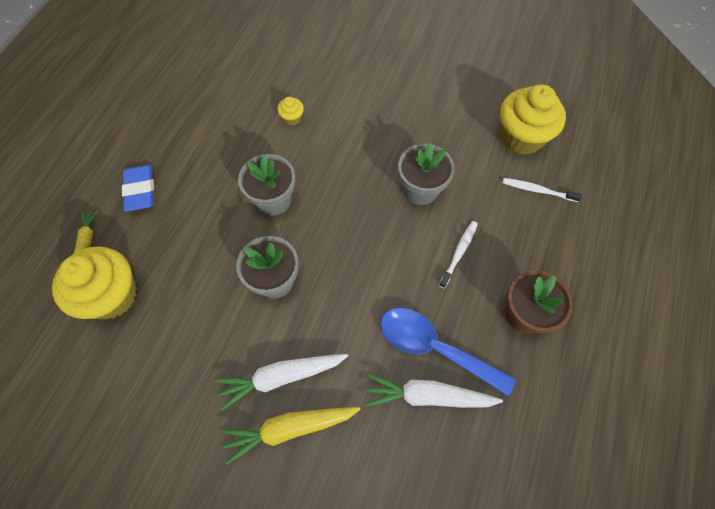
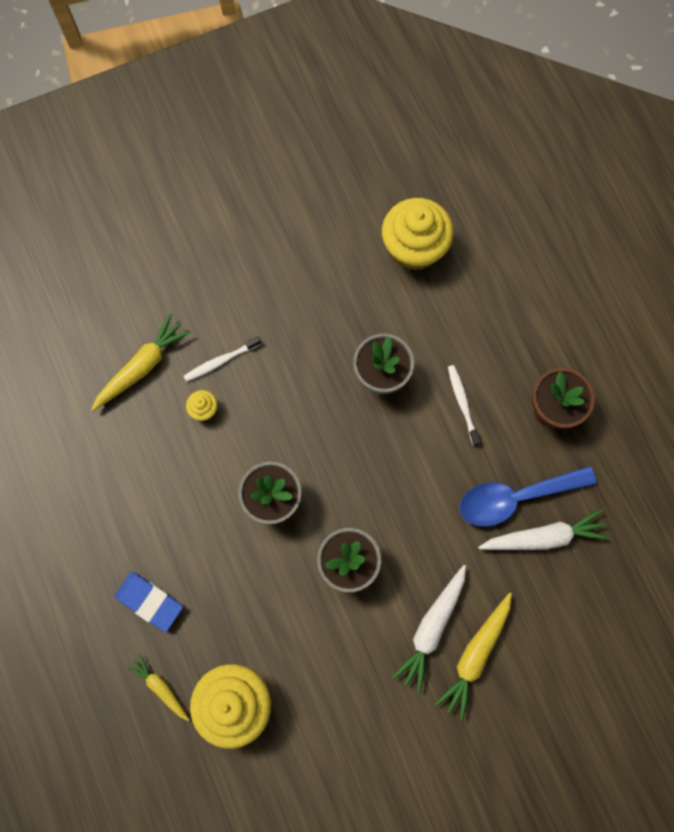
camera: 45 degrees left, 10 degrees up
(284, 70) = (142, 366): none -> yellow carrot
(428, 396) = (544, 537): white carrot -> white carrot turned 150 degrees counterclockwise
(537, 190) = (471, 289): white toothbrush -> white toothbrush (220, 361)

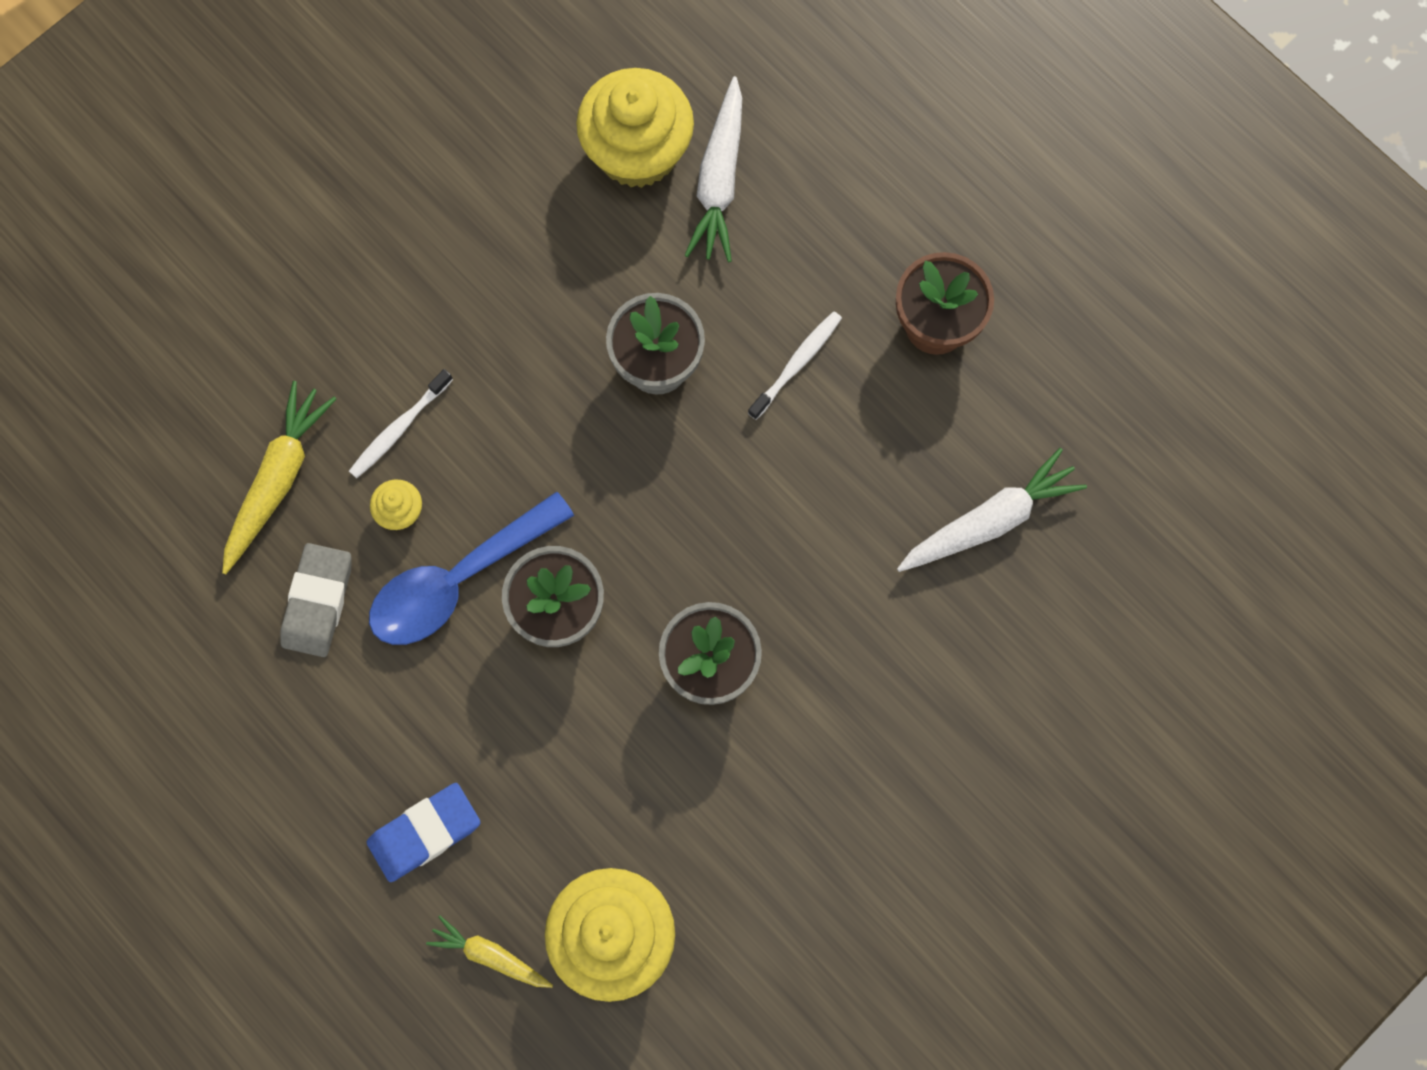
camera: 20 degrees left, 0 degrees up
(139, 445) = (318, 602): none -> grey eraser
(149, 601) = (425, 833): blue eraser -> blue eraser turned 45 degrees counterclockwise
(431, 628) = (870, 716): white carrot -> white carrot (719, 180)
(462, 403) = (797, 364): white toothbrush -> white toothbrush turned 75 degrees clockwise
(475, 655) = (950, 732): yellow carrot -> none
(515, 498) = (926, 477): blue spoon -> blue spoon (457, 580)

